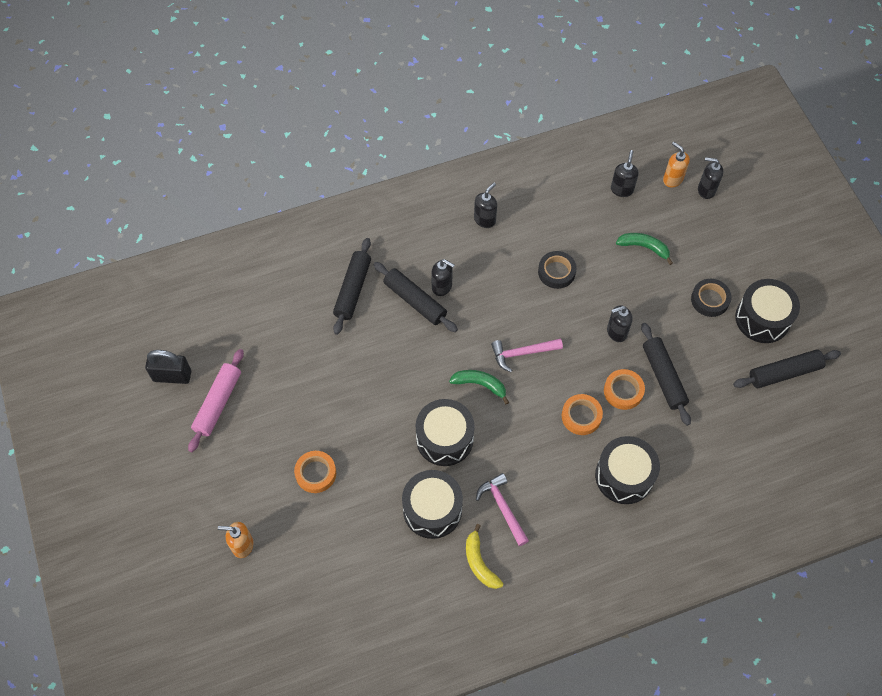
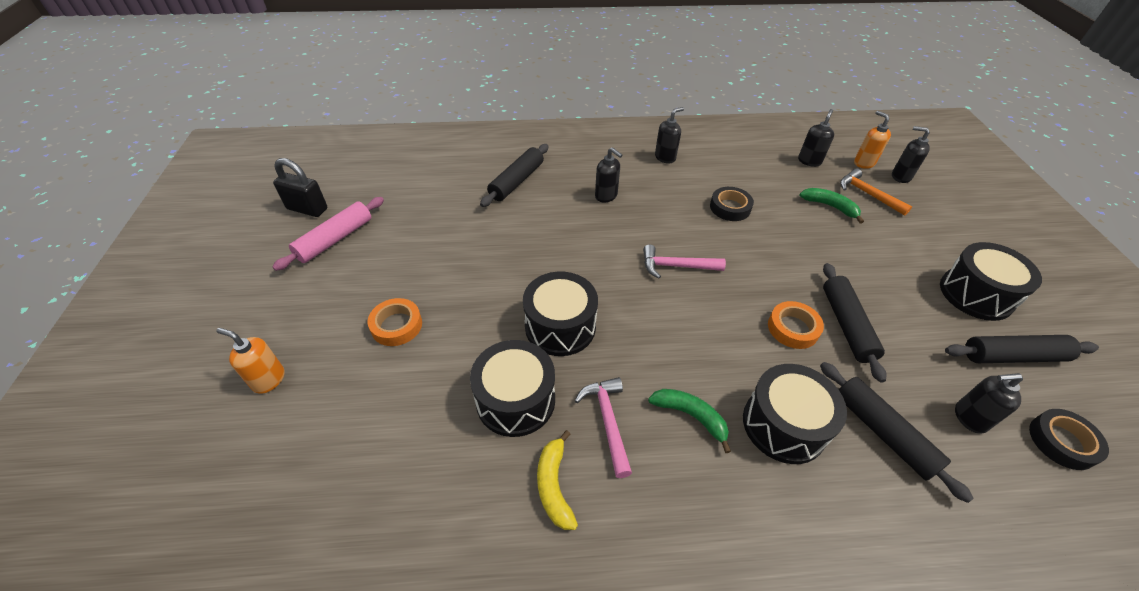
camera: 15 degrees right, 15 degrees down
(415, 301) = (574, 201): black rolling pin -> black rolling pin (882, 433)
(480, 385) = (619, 284): green banana -> green banana (690, 416)
(581, 416) = (735, 342): orange tape -> none
(616, 332) = (790, 270): black soap dispenser -> black soap dispenser (969, 418)
(677, 222) = (868, 194): none -> orange hammer
(710, 300) = (907, 264): black tape -> black tape (1062, 442)

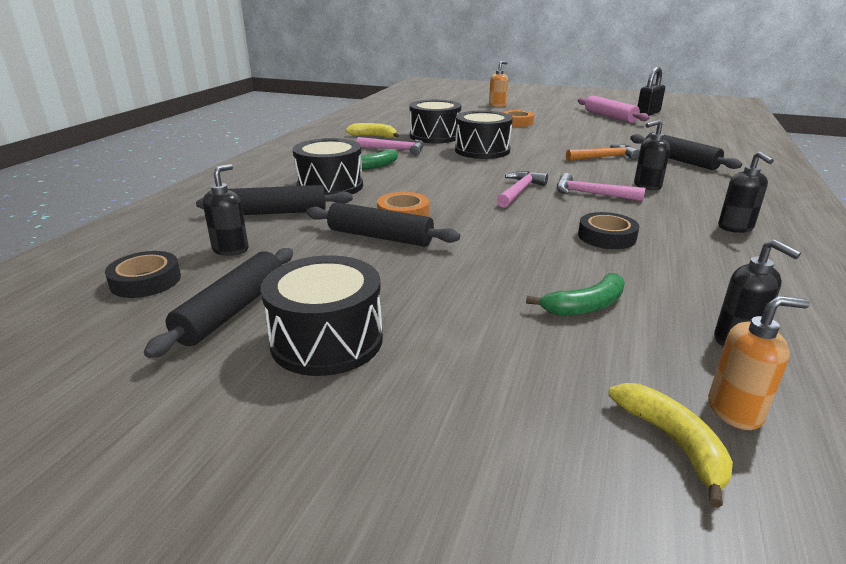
camera: 115 degrees right, 20 degrees down
(649, 223) = (591, 194): none -> pink hammer
(868, 194) = (610, 359): orange hammer -> orange hammer (604, 157)
(900, 176) = (672, 442): black soap dispenser -> yellow banana

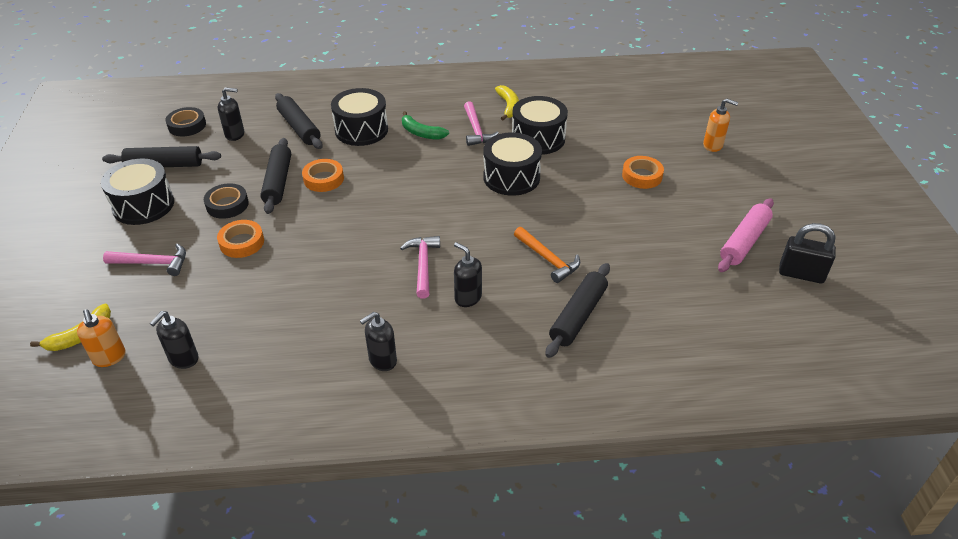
camera: 65 degrees right, 15 degrees up
(493, 272) = (242, 242): none -> orange tape
(519, 191) = (405, 223): pink hammer -> pink hammer (153, 263)
(585, 306) = (209, 289): green banana -> none
(606, 237) = (326, 286): black tape -> black tape (227, 205)

